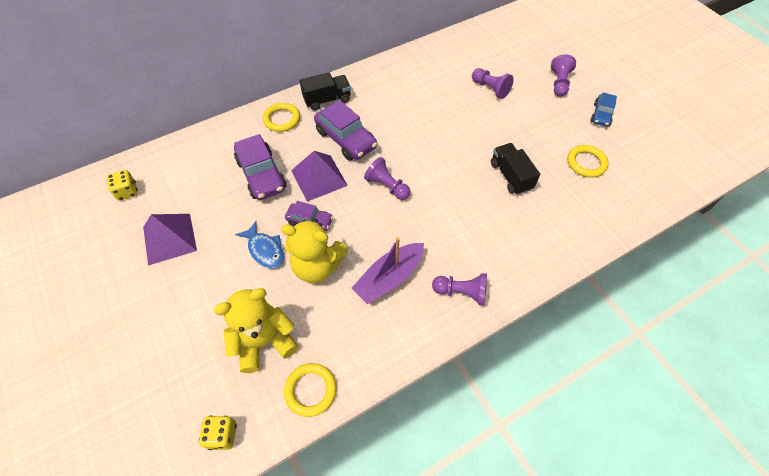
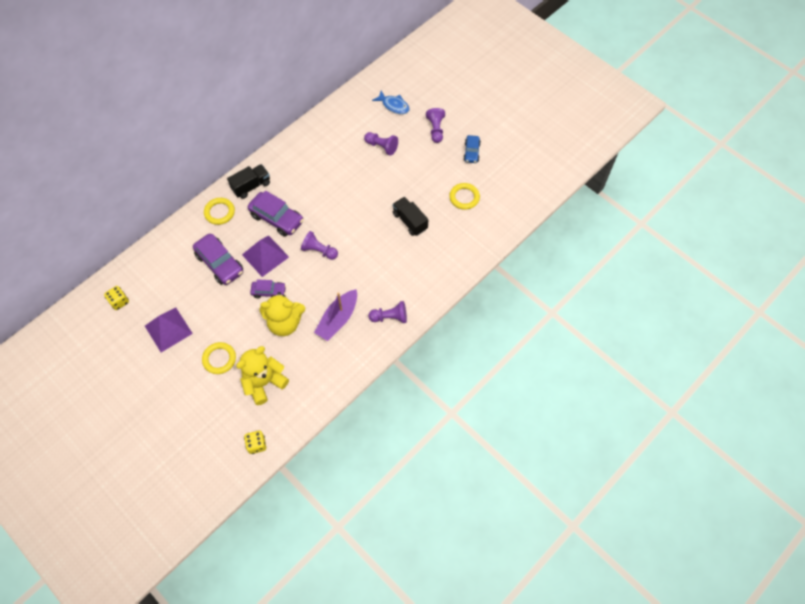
camera: 15 degrees left, 5 degrees up
(265, 250) = (243, 321): blue fish -> blue fish (393, 105)
(310, 390) = (305, 404): yellow ring -> yellow ring (219, 359)

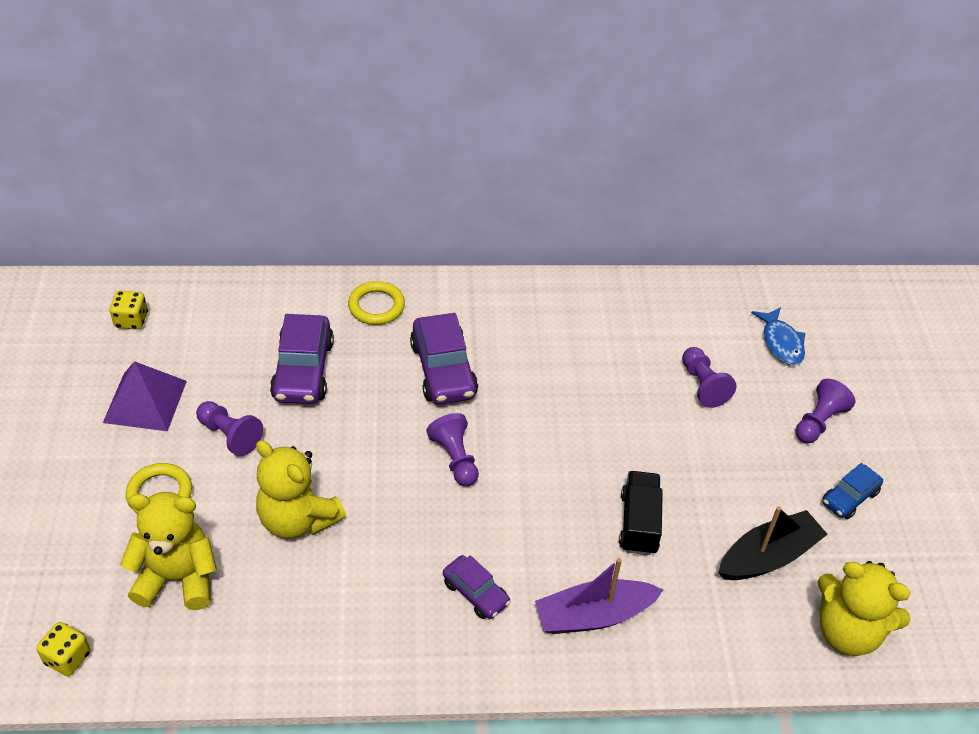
camera: 40 degrees right, 15 degrees down
(251, 186) = (454, 304): black truck -> none
(265, 255) = (373, 406): purple pyramid -> none
(269, 291) = (324, 458): purple car -> purple car (475, 593)
(338, 319) = (376, 577): purple boat -> purple boat (593, 615)
(390, 317) = (457, 642): purple pawn -> purple pawn (230, 435)
(464, 197) = (768, 556): yellow ring -> black boat
(512, 204) = (847, 631): none -> yellow teddy bear

